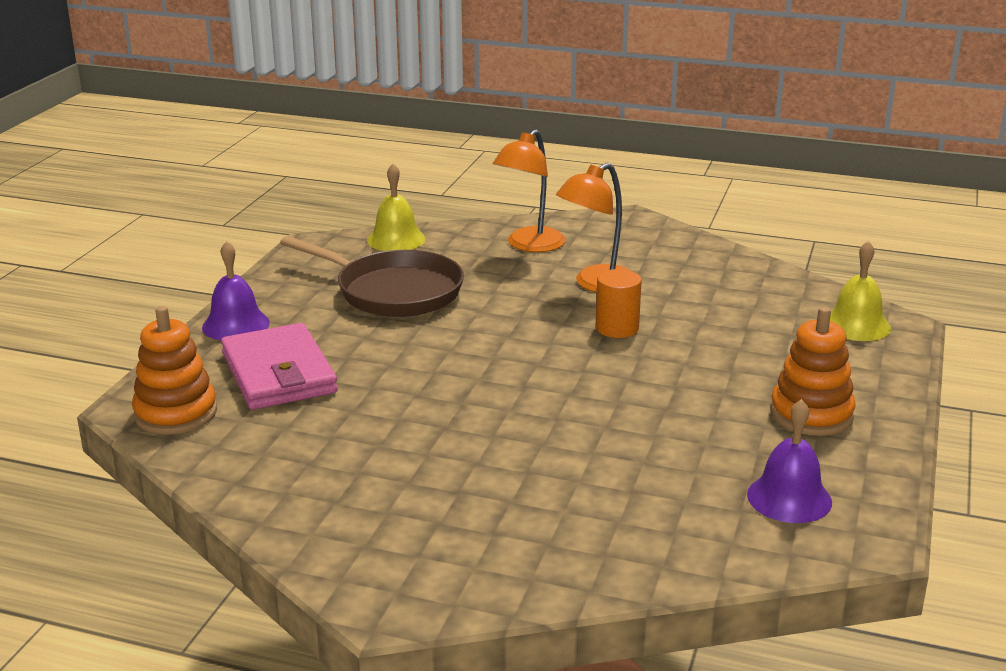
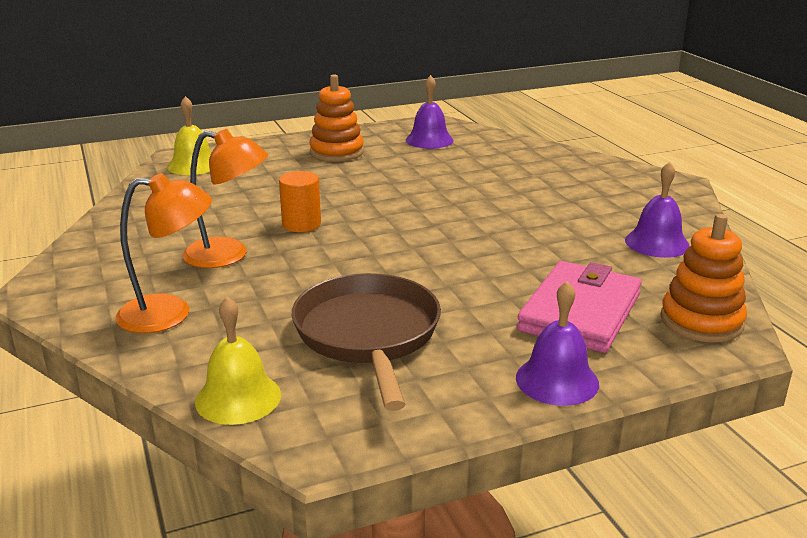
camera: 130 degrees left, 0 degrees up
(297, 479) = (657, 243): none -> purple bell

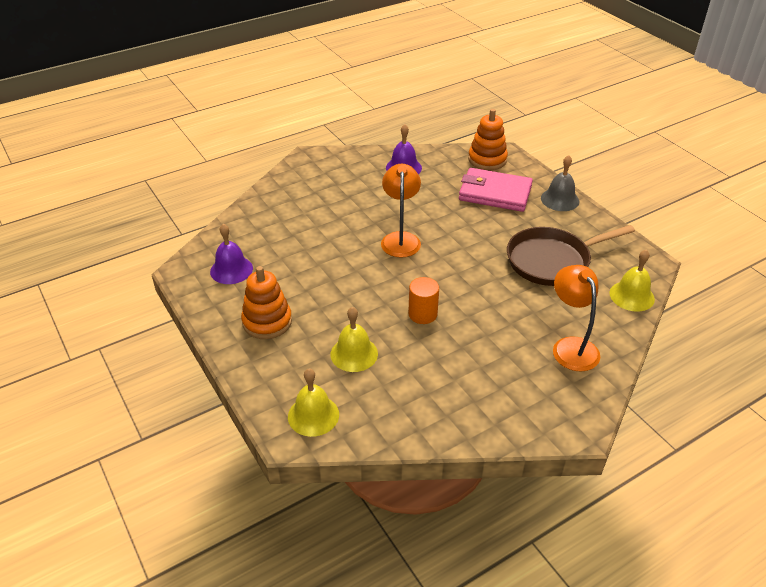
camera: 100 degrees left, 15 degrees up
(228, 255) = (484, 340): orange lamp -> orange lamp (400, 239)
(261, 185) = (354, 354): none -> yellow bell
(557, 380) = (560, 199): purple bell -> grey bell

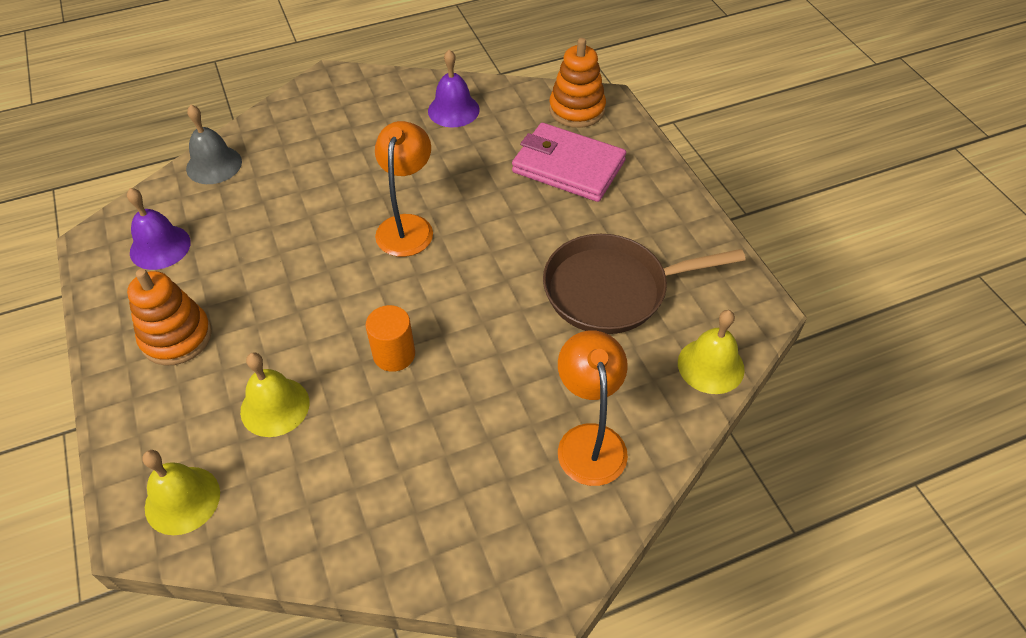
camera: 10 degrees right, 10 degrees up
(560, 199) = (659, 188): grey bell -> grey bell (214, 165)

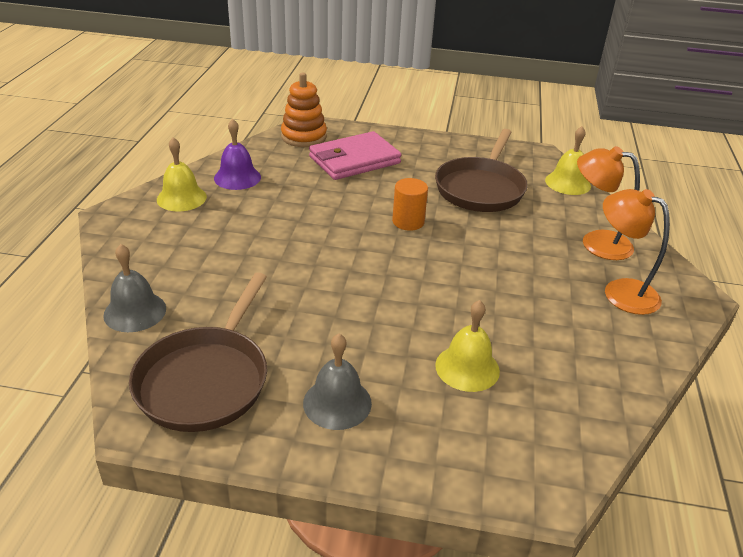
camera: 60 degrees left, 15 degrees down
(160, 247) = (206, 379): purple bell -> brown pan
(176, 337) = (337, 403): orange stacking toy -> grey bell
(182, 500) = (530, 454): yellow bell -> yellow bell (181, 198)
(394, 354) = (462, 291): orange cylinder -> orange cylinder (408, 222)
(407, 226) = (337, 240): orange lamp -> orange lamp (620, 291)

